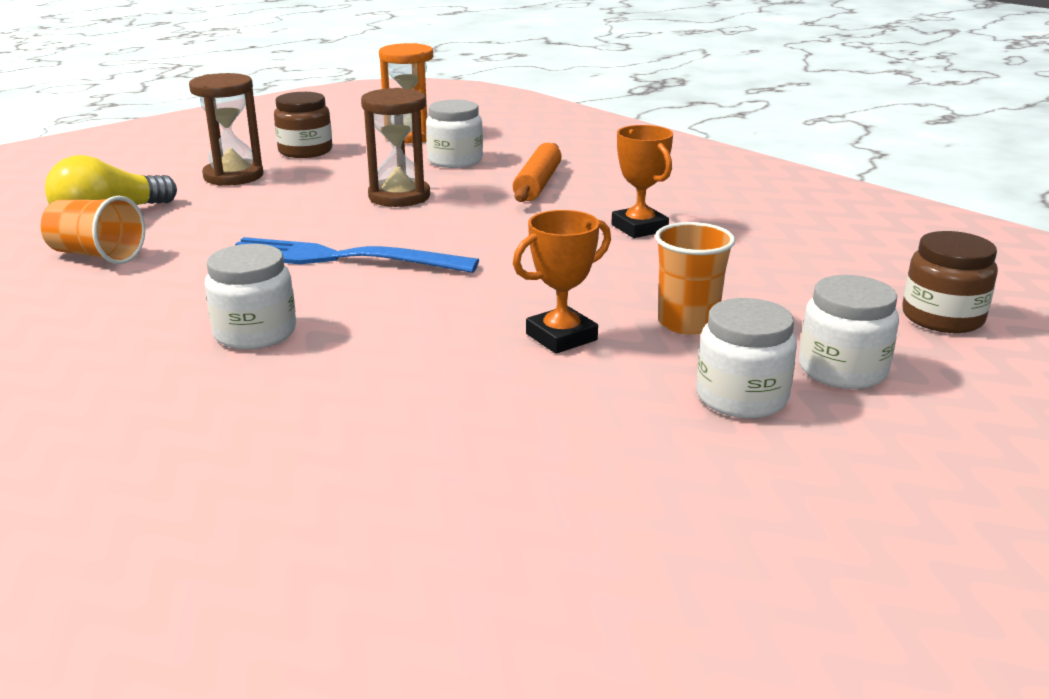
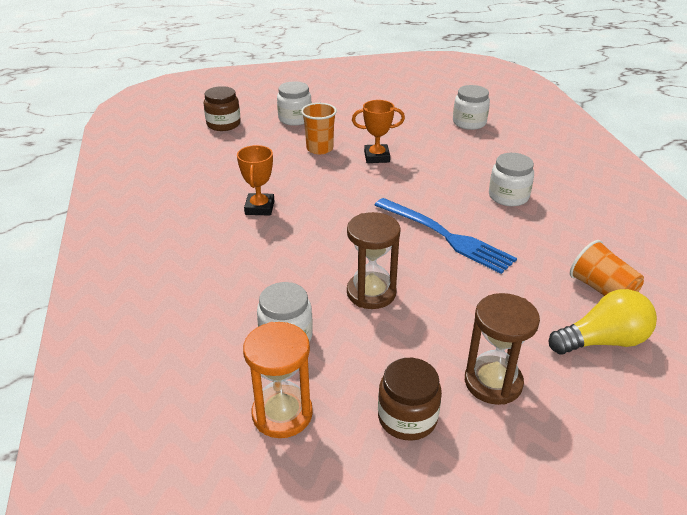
camera: 150 degrees left, 10 degrees up
(537, 184) = (261, 274): orange rolling pin -> none
(741, 397) = (342, 120): white jar -> white jar (469, 123)

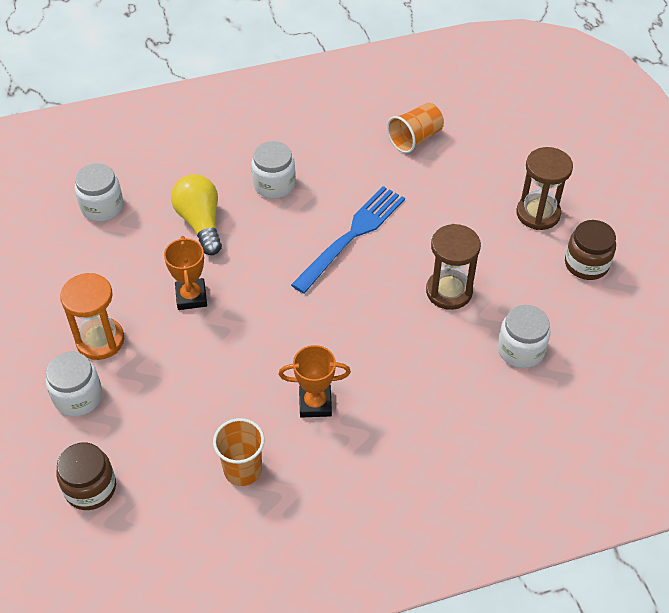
camera: 95 degrees left, 15 degrees up
(282, 414) = (605, 341): orange hourglass -> orange hourglass (100, 340)
(319, 149) = (169, 358): orange cup -> orange cup (243, 470)
(602, 341) = (478, 148): yellow light bulb -> yellow light bulb (200, 223)

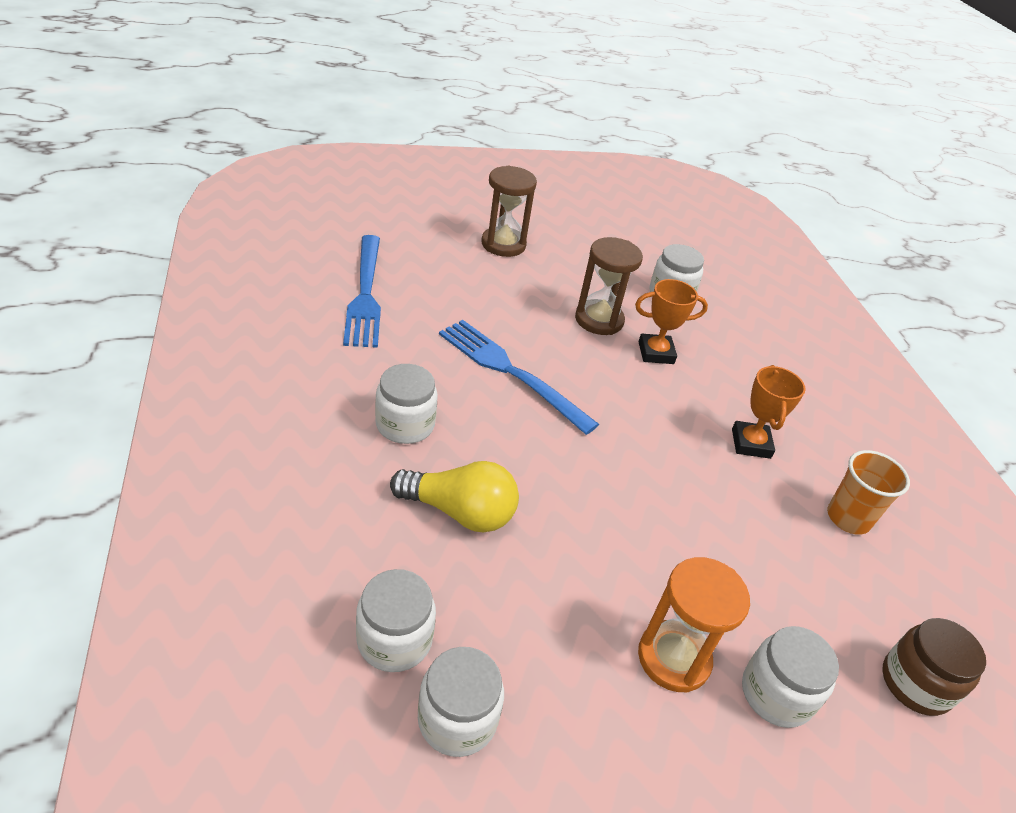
camera: 90 degrees left, 10 degrees down
(56, 240) = (457, 719): none -> white jar
(191, 297) = (596, 538): orange trophy -> orange trophy (656, 353)
(200, 223) = (459, 512): yellow light bulb -> yellow light bulb turned 150 degrees counterclockwise
(415, 138) = (365, 294): orange cup -> blue fork
(586, 264) = (571, 235): brown jar -> none

